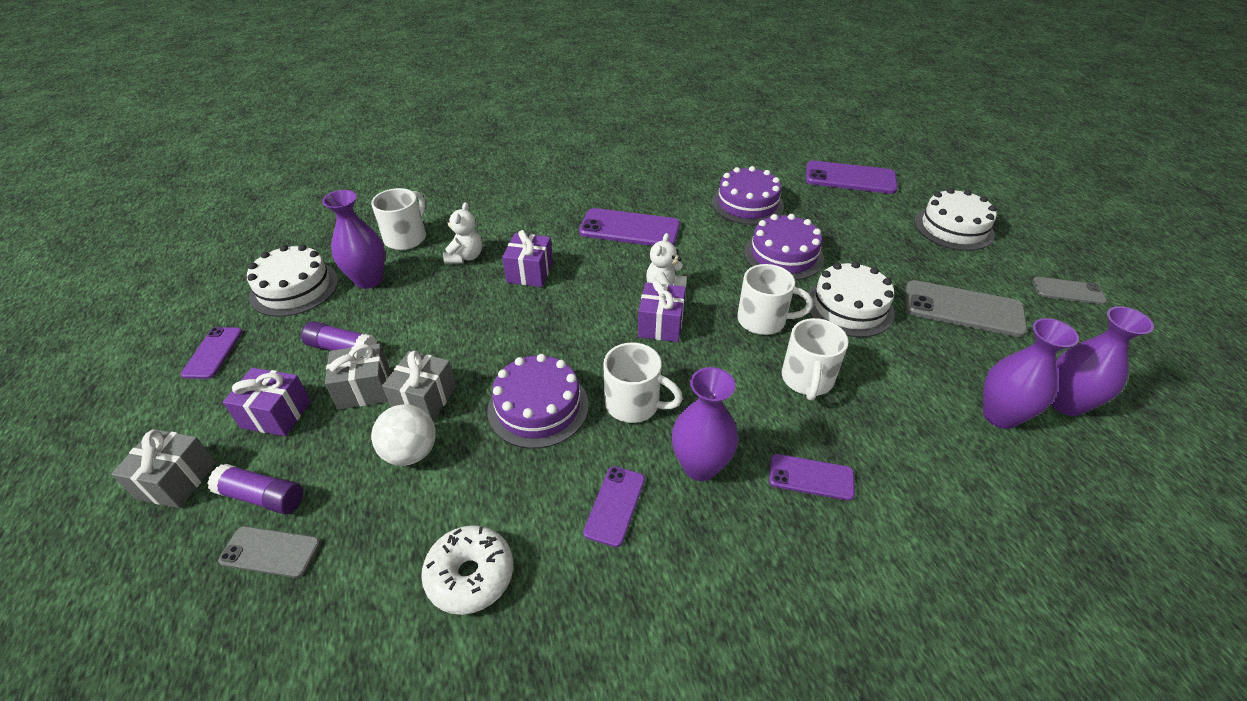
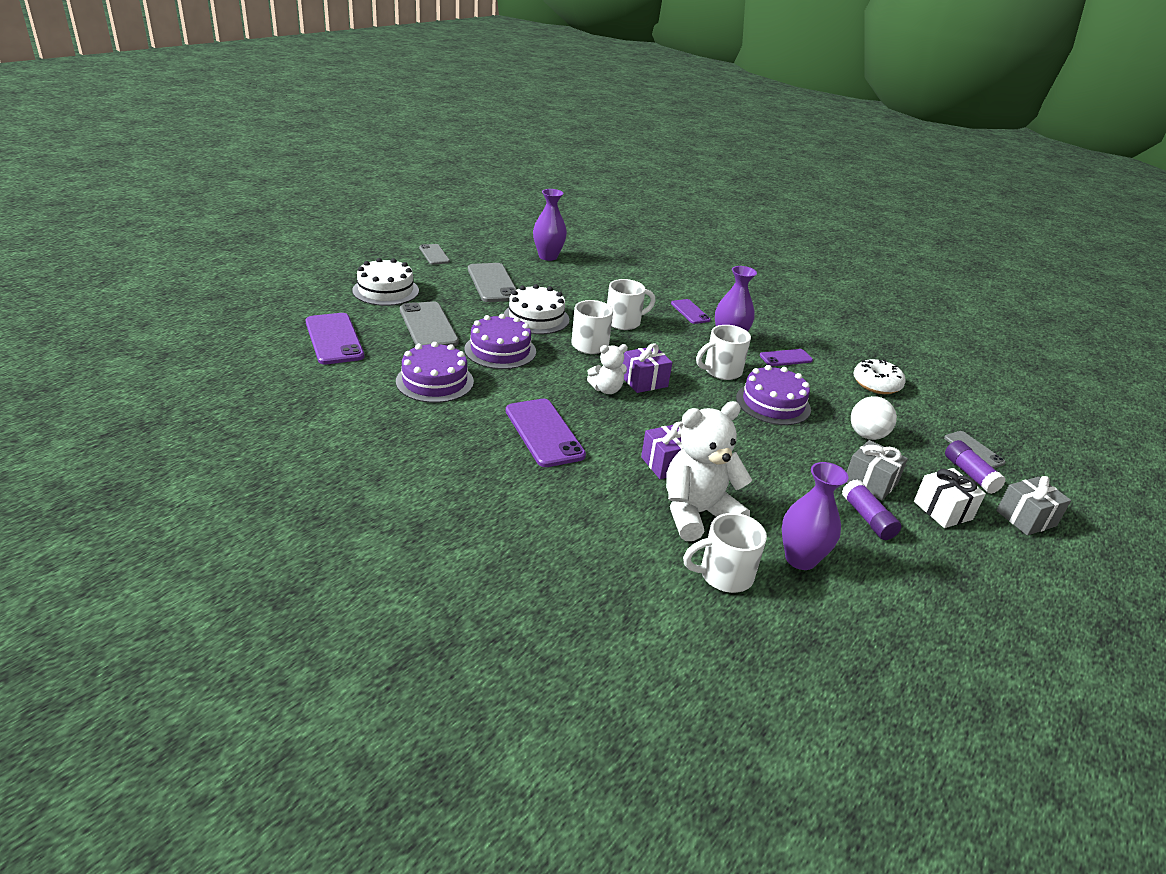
camera: 130 degrees left, 10 degrees down
(213, 353) = (980, 594): purple phone -> none
(276, 414) = (942, 510): purple gift -> white gift
(294, 288) = (876, 605): white cake -> none
(425, 399) = (835, 451): grey gift -> none
(465, 257) = (697, 514): white teddy bear -> white teddy bear, size x1.86
(634, 404) = (721, 371): white mug -> white mug turned 105 degrees counterclockwise
(857, 230) = (428, 326): none -> grey phone
(1000, 416) = (580, 271): purple vase -> none

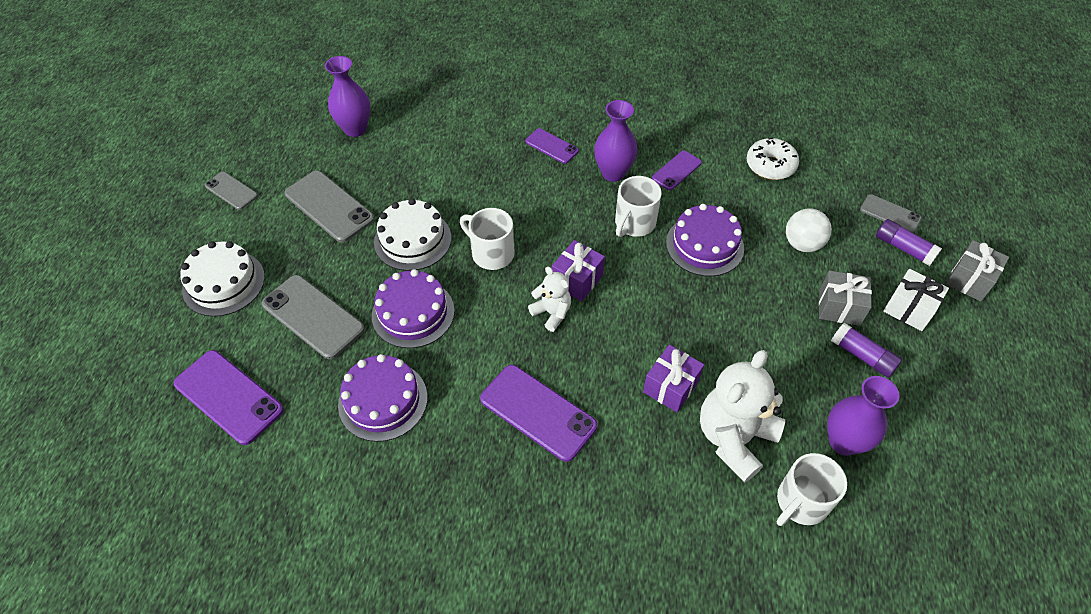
camera: 25 degrees left, 20 degrees up
(606, 389) = (552, 313): white teddy bear -> white teddy bear turned 90 degrees counterclockwise
(624, 322) = (501, 198): white mug -> none

